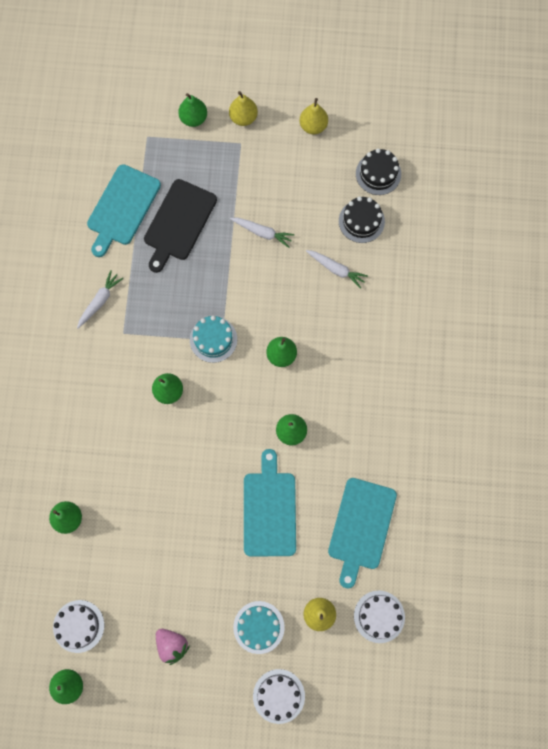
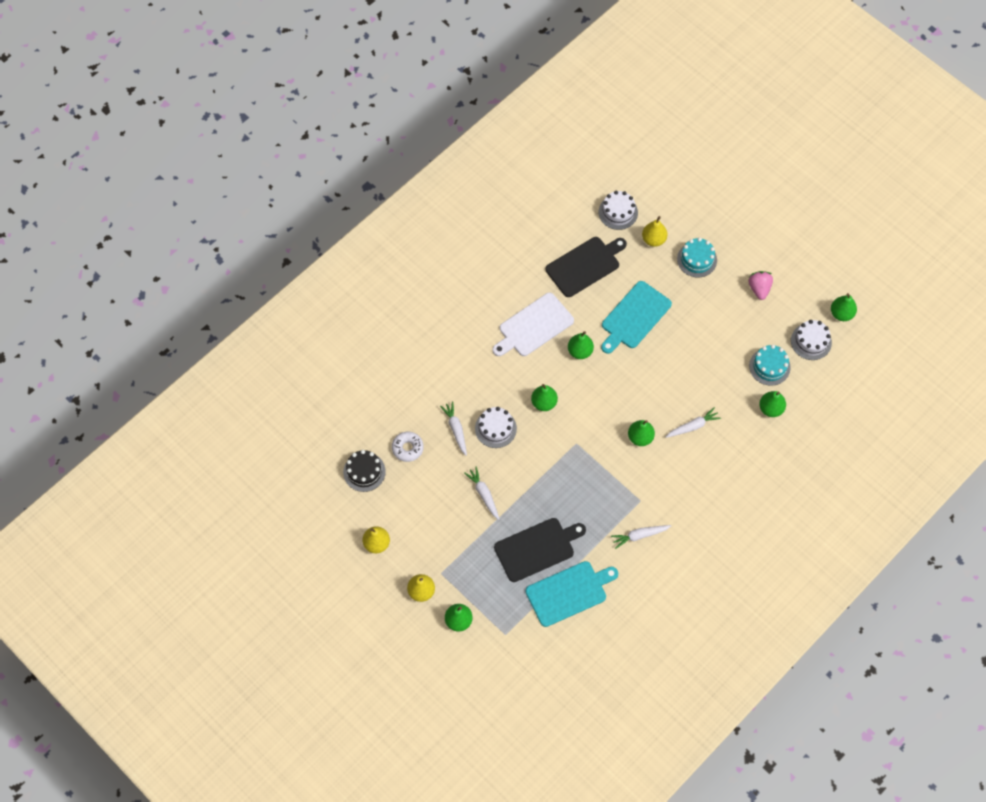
camera: 140 degrees left, 10 degrees down
(129, 441) = (693, 426): none -> white carrot
(213, 339) = (581, 448): turquoise cake -> turquoise cake (769, 366)
(279, 696) = (715, 217): white cake -> white cake (495, 428)
(354, 422) = (534, 326): none -> white cutting board
(361, 221) = (407, 448): black cake -> white donut
(361, 527) = (585, 265): turquoise cutting board -> black cutting board

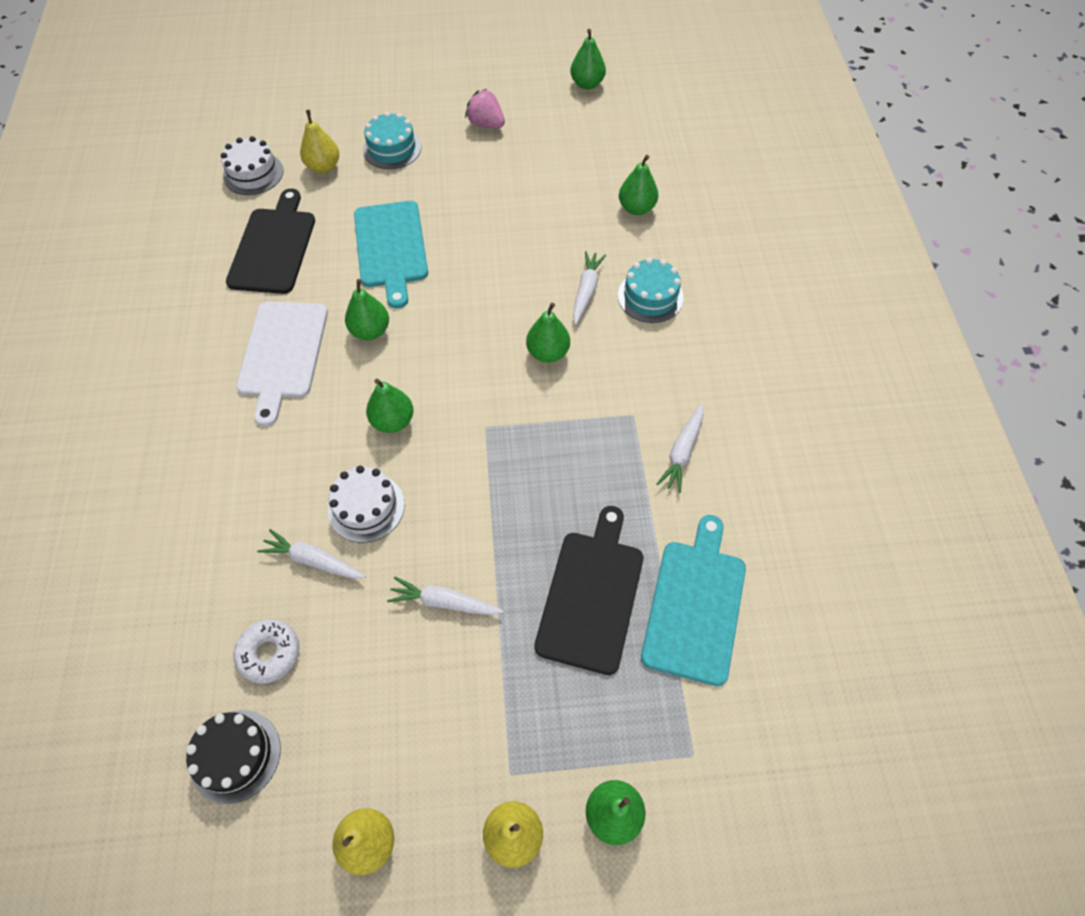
camera: 50 degrees left, 5 degrees down
(769, 366) = (585, 175): turquoise cake -> turquoise cake (650, 296)
(811, 341) = (592, 125): white cake -> none

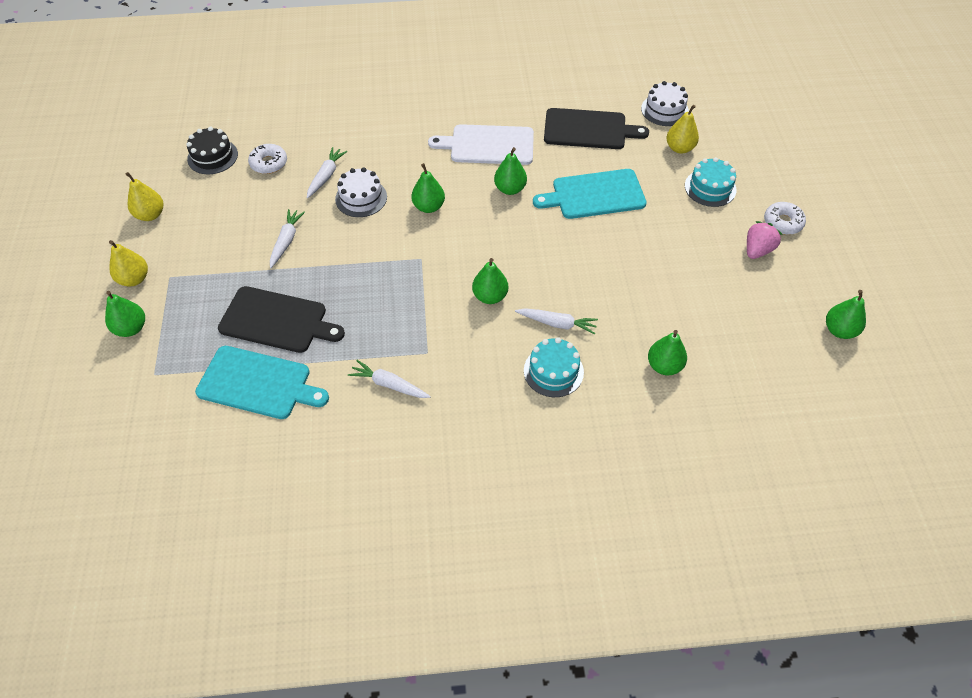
camera: 90 degrees right, 5 degrees down
(449, 101) = (783, 222): none -> white donut

